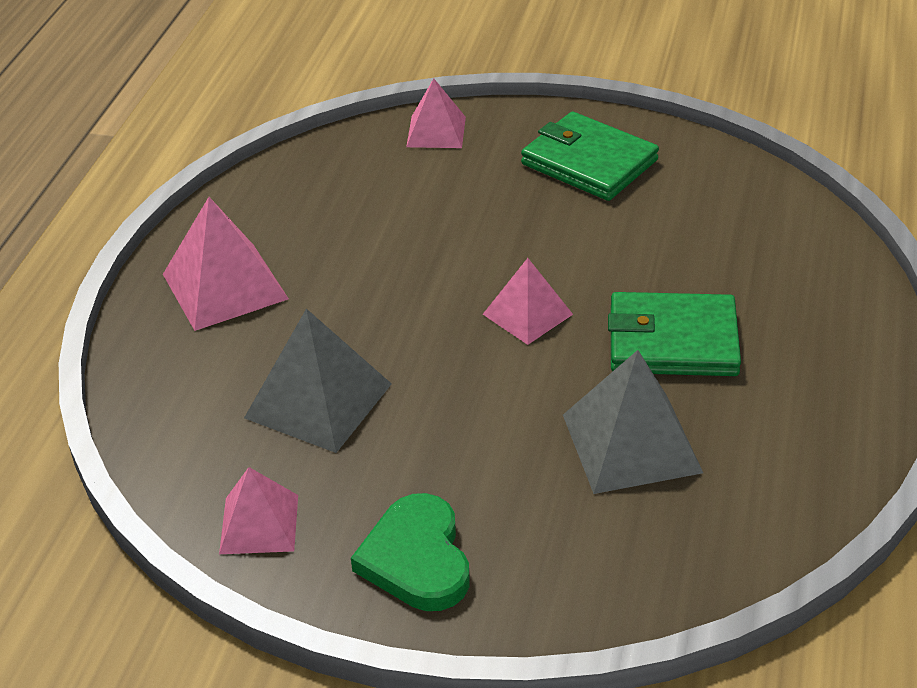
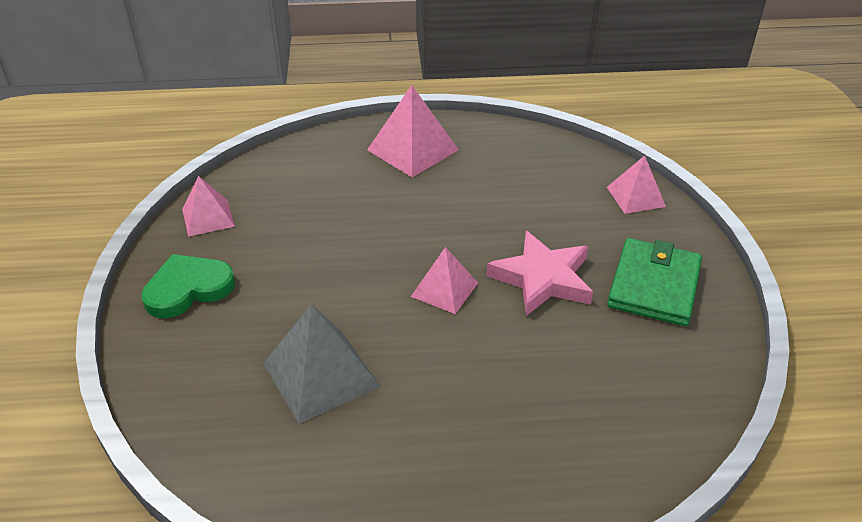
camera: 70 degrees right, 0 degrees up
(318, 401) = (320, 213): grey pyramid -> none
(543, 235) = (542, 279): none -> pink star
(673, 341) = (447, 379): green wallet -> none

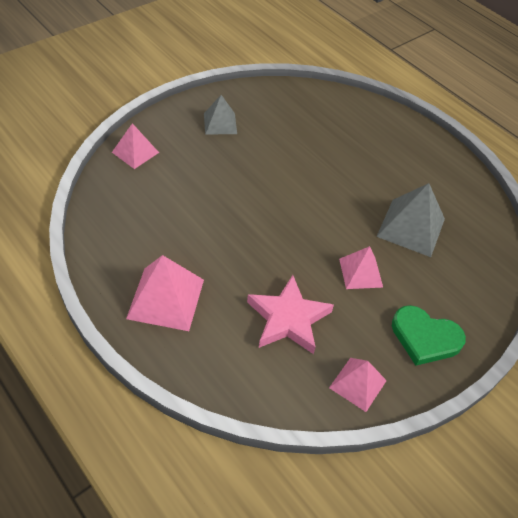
camera: 130 degrees left, 10 degrees up
(444, 289) = (302, 206): pink pyramid -> pink pyramid (361, 272)
(542, 279) = (254, 168): pink star -> pink star (288, 318)
(654, 286) = (220, 123): green wallet -> grey pyramid

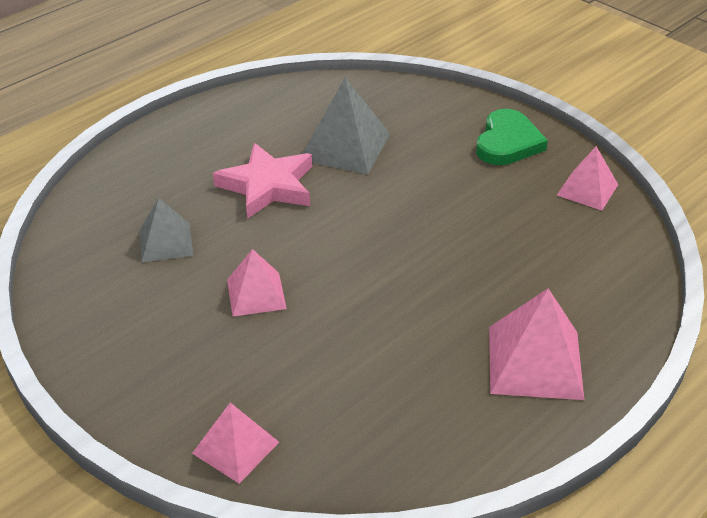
camera: 90 degrees left, 10 degrees down
(220, 123) = (149, 341): grey pyramid -> grey pyramid (166, 242)
(288, 318) = (522, 244): pink star -> pink star (267, 186)
(361, 272) = (431, 187): pink pyramid -> pink pyramid (256, 294)

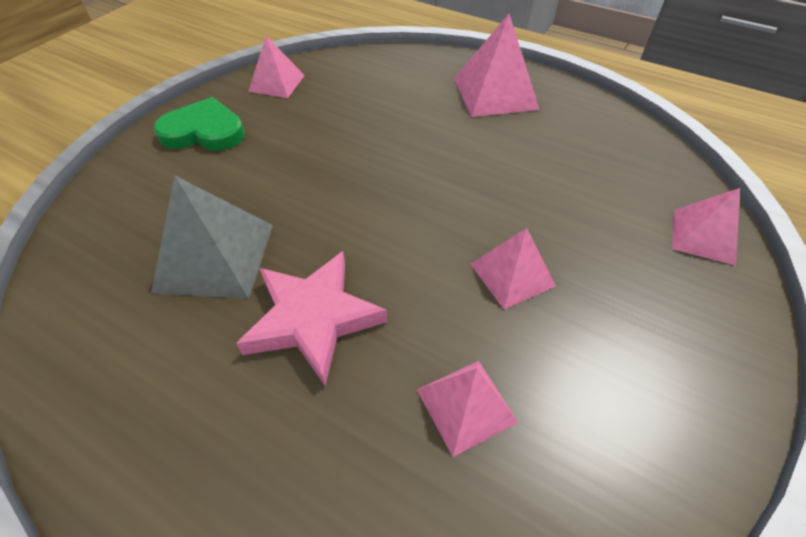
camera: 105 degrees left, 10 degrees up
(166, 242) = (466, 405): grey pyramid -> pink pyramid

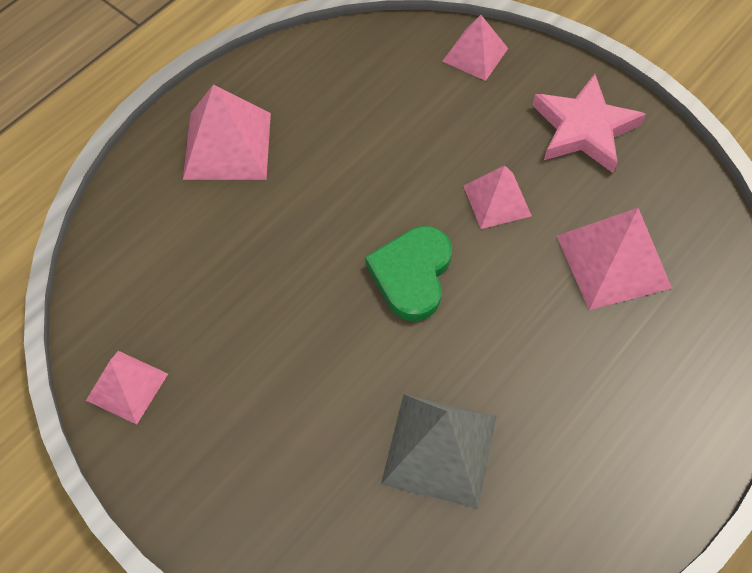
camera: 80 degrees left, 10 degrees up
(204, 131) = (216, 477): green heart -> green heart (412, 274)
(313, 318) = (525, 361): pink star -> pink star (584, 129)
(466, 405) = (613, 261): pink pyramid -> pink pyramid, size x1.58

